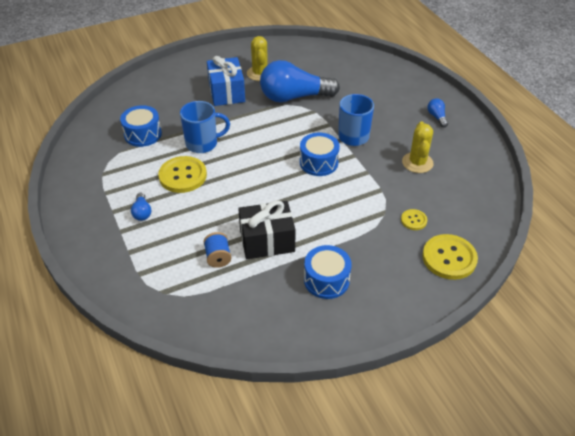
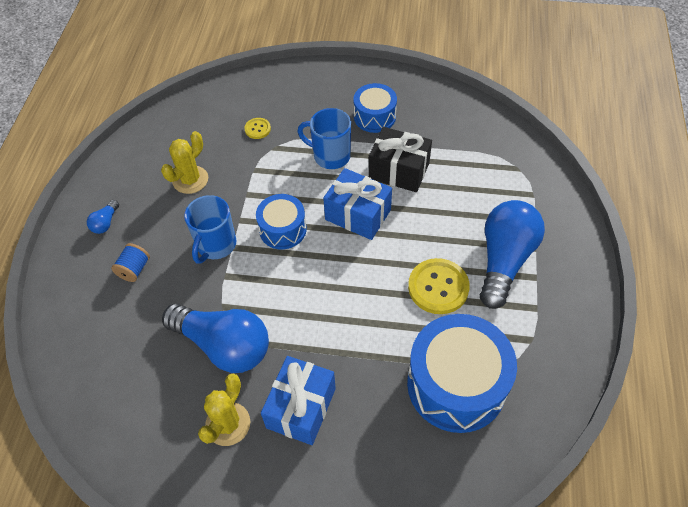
camera: 145 degrees left, 10 degrees up
(142, 212) = (504, 260): blue light bulb -> blue light bulb, size x2.44
(143, 134) = (456, 384): blue drum -> blue drum, size x1.80
(203, 144) = (389, 325): blue mug -> blue mug (330, 156)
(218, 257) = (452, 176): blue spool -> blue spool (134, 269)
(273, 194) = (358, 215): none -> blue gift
(449, 258) = (265, 89): yellow button -> none

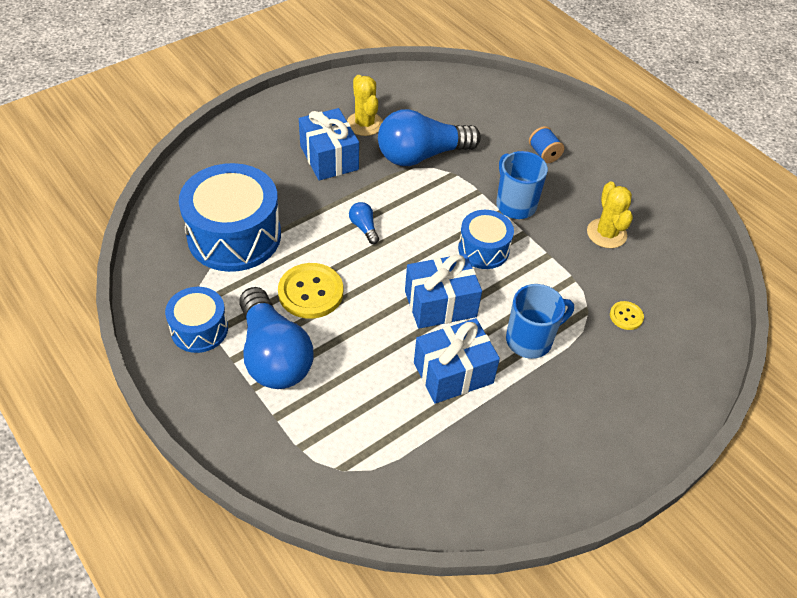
camera: 130 degrees right, 5 degrees down
(105, 223) = (611, 165): blue light bulb -> blue light bulb (364, 228)
(374, 117) = (545, 417): blue drum -> blue drum (199, 329)
(399, 171) = (453, 373): black gift -> blue gift

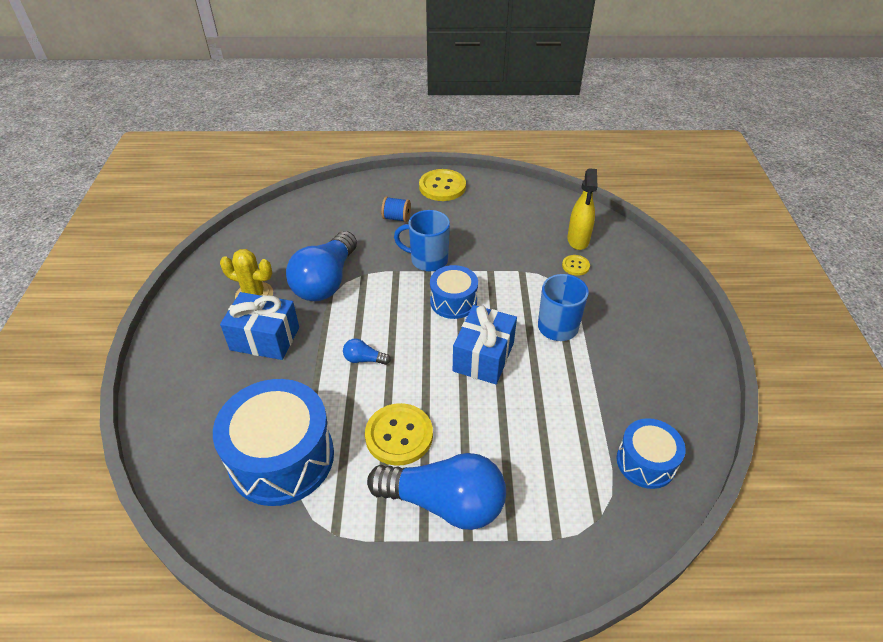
camera: 50 degrees left, 5 degrees down
(199, 329) = (366, 549): blue drum -> blue drum (646, 462)
(453, 373) = (555, 388): blue gift -> none
(606, 233) = (498, 232): yellow cactus -> none
(623, 160) = (442, 187): none -> yellow button
(666, 301) = (578, 240): none -> yellow spray bottle

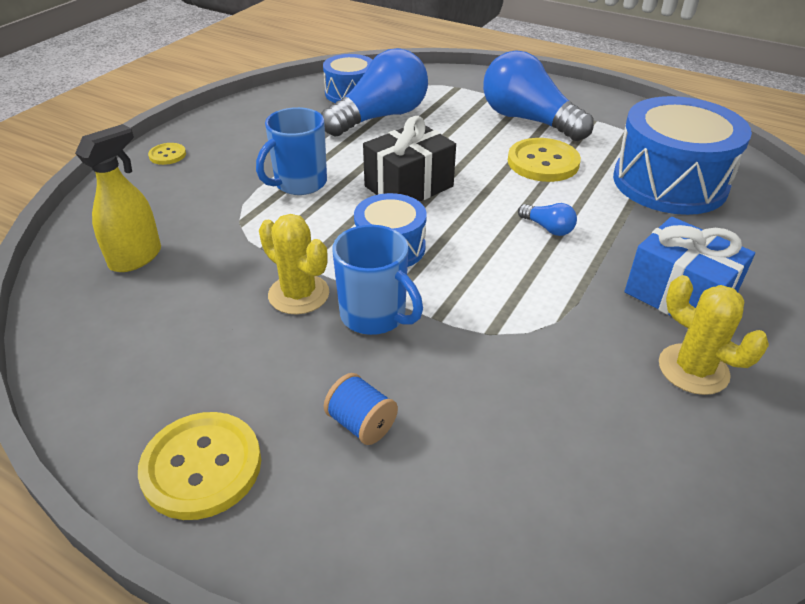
camera: 150 degrees left, 5 degrees down
(326, 281) = (560, 346): blue light bulb -> blue light bulb (380, 117)
(475, 255) = (299, 294): none -> yellow cactus
(483, 357) = (409, 186): blue gift -> black gift
(575, 266) = (191, 229): yellow button -> yellow button (167, 155)

